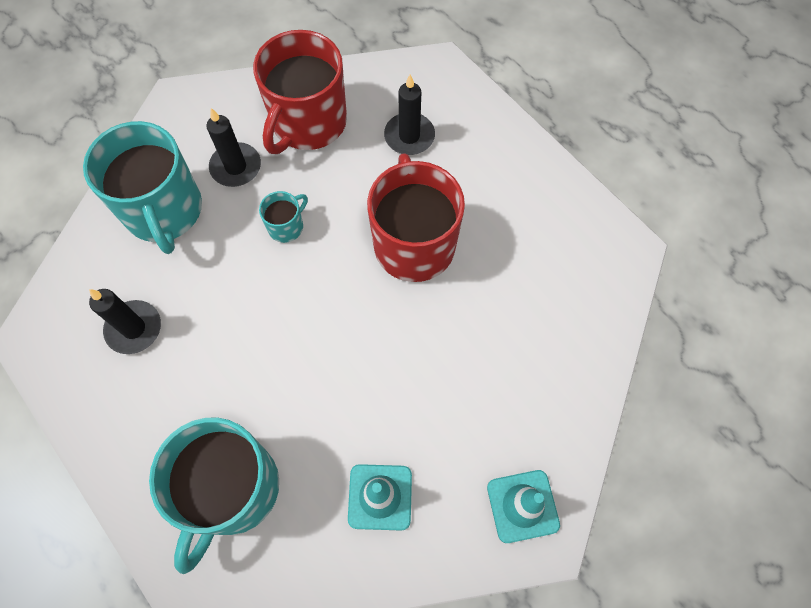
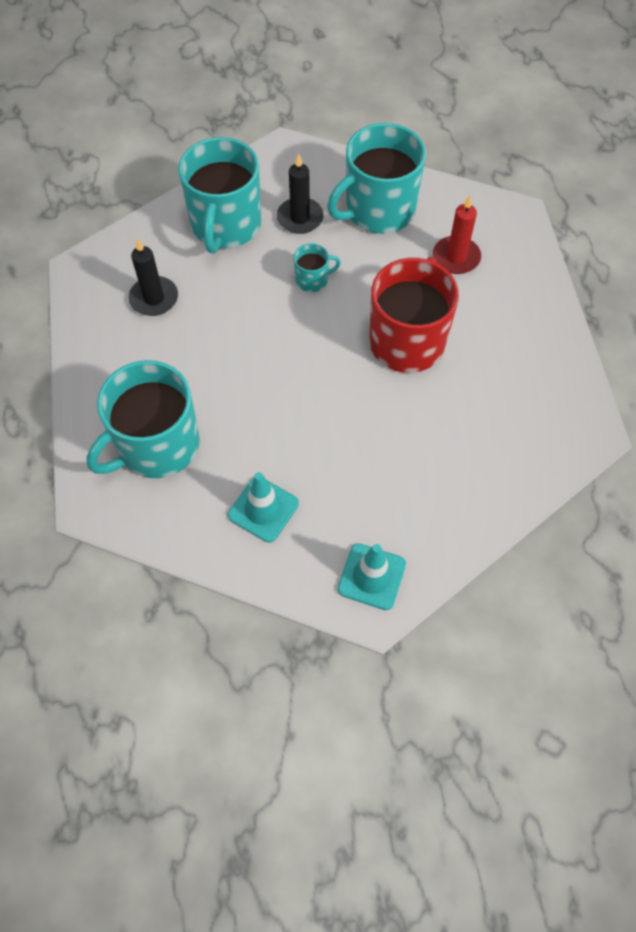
camera: 30 degrees right, 5 degrees down
(308, 122) = (378, 210): red mug -> turquoise mug
(409, 136) = (456, 257): black candle -> red candle

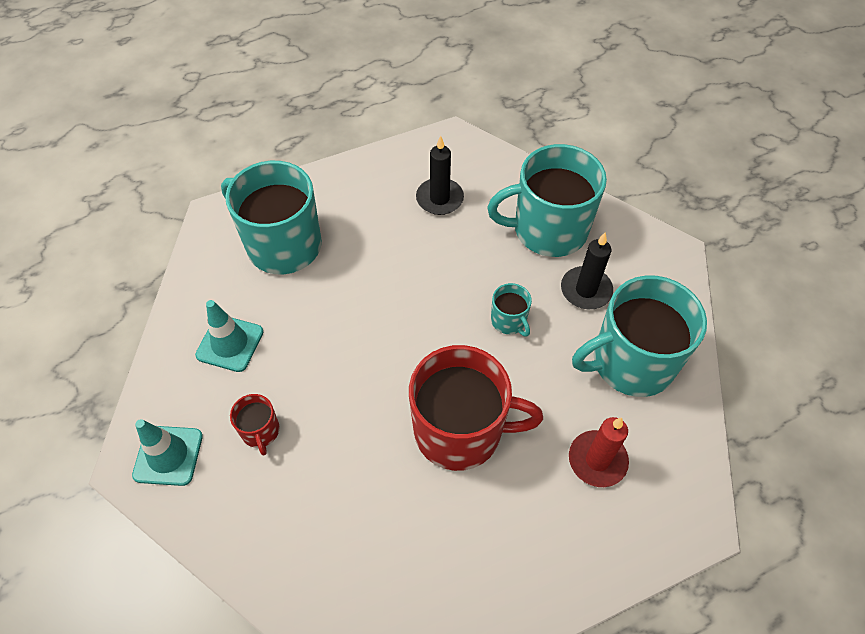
camera: 75 degrees right, 5 degrees down
(367, 494) = (260, 431): none -> red mug
(378, 210) = (631, 362): turquoise mug -> turquoise mug turned 60 degrees counterclockwise

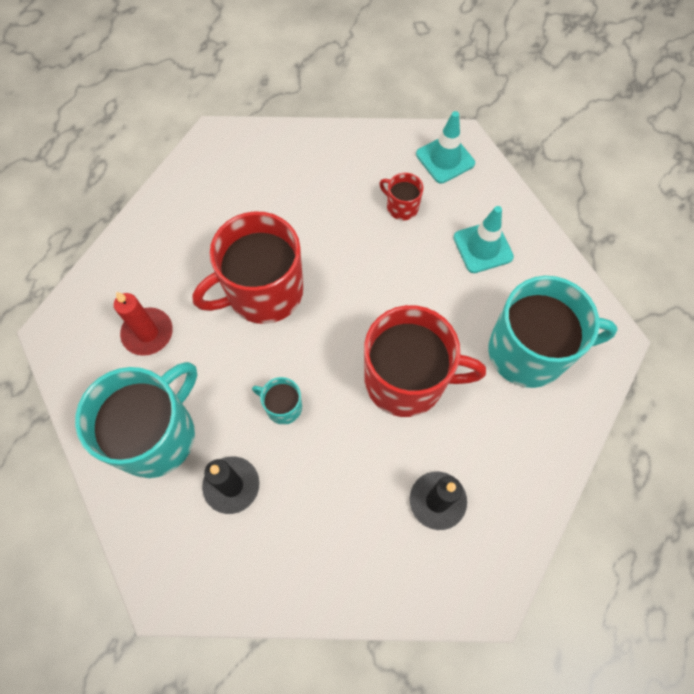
camera: 145 degrees right, 10 degrees up
(393, 281) = (407, 380): none -> red mug
(548, 229) = (306, 536): turquoise mug -> none

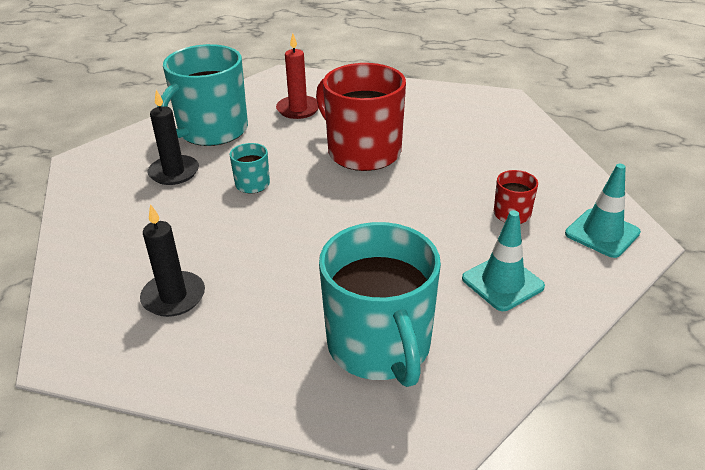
camera: 75 degrees right, 30 degrees down
(156, 435) = (212, 131): turquoise mug -> turquoise mug turned 105 degrees clockwise
(407, 380) = (305, 252): red mug -> none

